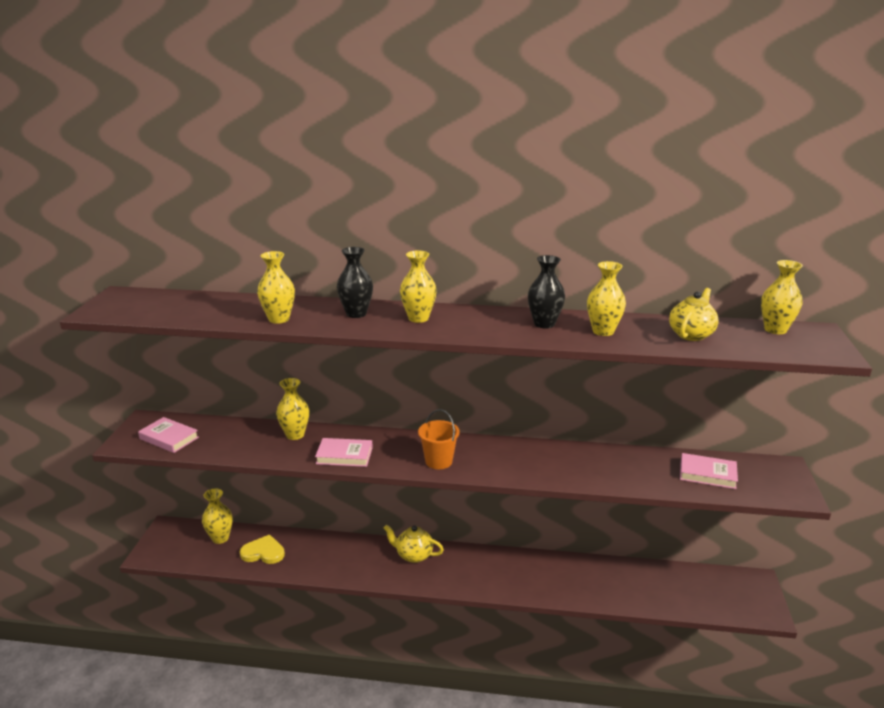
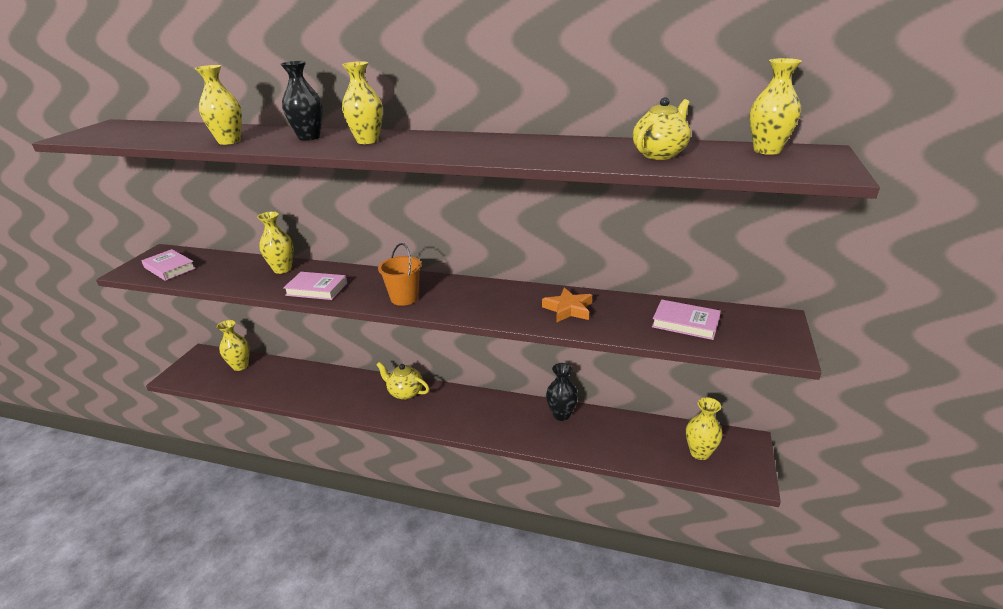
camera: 10 degrees right, 5 degrees up
(263, 552) = (271, 381): yellow heart -> none
(544, 324) = (497, 145): black vase -> black vase (561, 414)
(599, 466) = (568, 309): none -> orange star
(603, 331) = (557, 151): yellow vase -> yellow vase (700, 453)

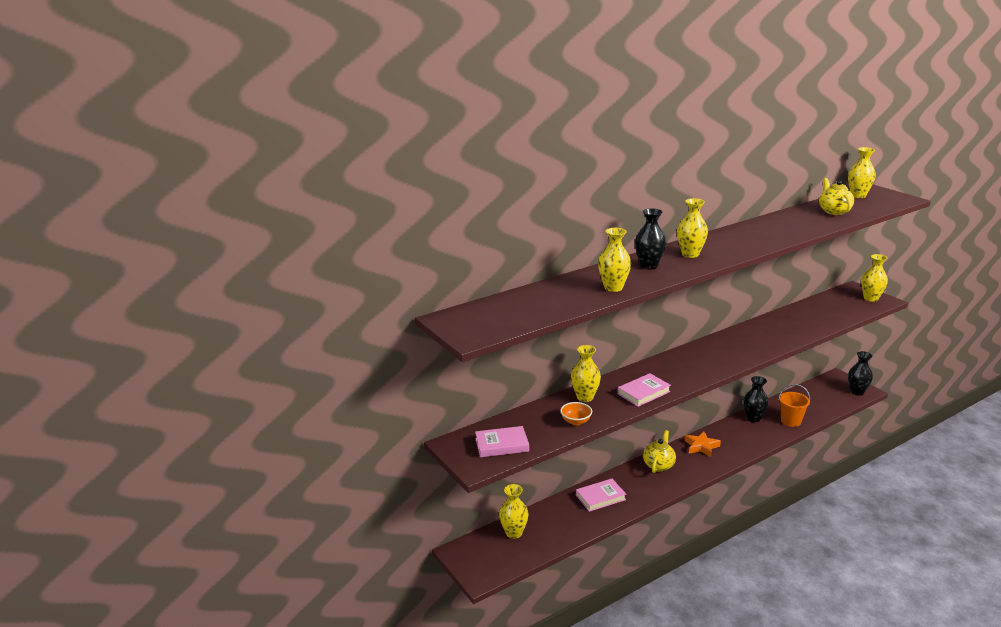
camera: 50 degrees left, 5 degrees down
(232, 280) = (576, 421): none -> orange bowl
(404, 298) = (702, 368): orange bucket -> orange bucket (790, 421)
(405, 392) = (658, 465): yellow teapot -> yellow teapot turned 135 degrees clockwise
(568, 309) = (782, 328): orange star -> orange star (701, 446)
(685, 323) = (833, 308): pink book -> pink book (600, 497)
(700, 453) = (833, 394): yellow vase -> yellow vase (870, 298)
(736, 471) = (857, 392): none -> black vase

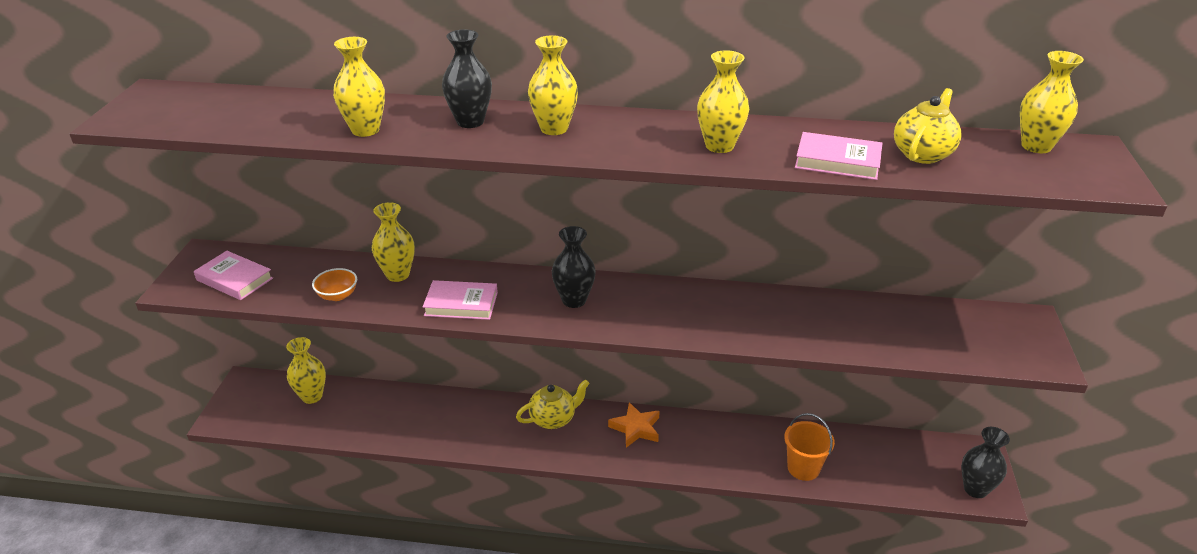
camera: 40 degrees right, 10 degrees up
(600, 497) = (439, 414): pink book -> pink book (837, 161)
(753, 418) = (759, 434): black vase -> black vase (574, 300)
(870, 298) = (1027, 346): yellow vase -> yellow vase (719, 146)

